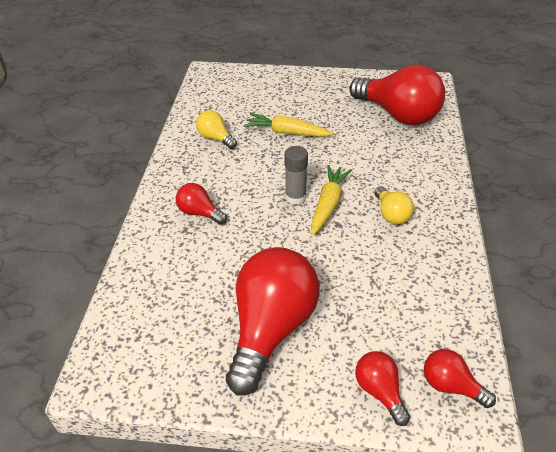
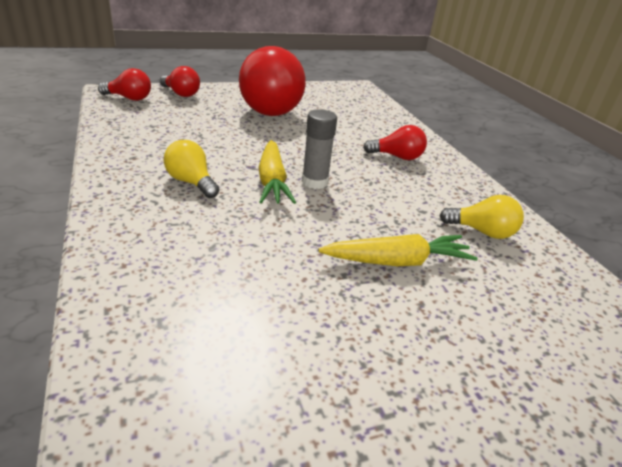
camera: 150 degrees right, 10 degrees down
(398, 115) = (211, 357): red light bulb -> none

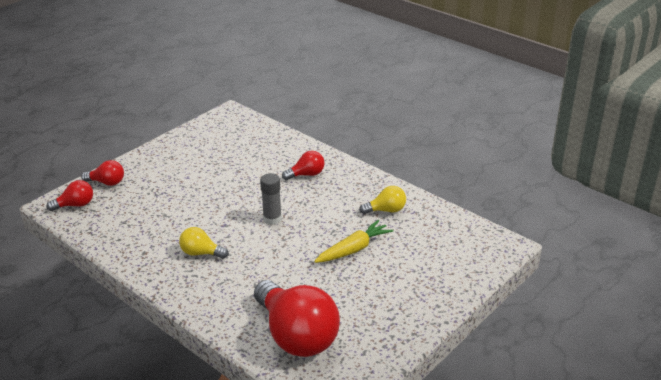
camera: 25 degrees left, 0 degrees up
(270, 108) = (186, 166): red light bulb -> red light bulb (296, 336)
(272, 181) = (247, 229): yellow carrot -> none

